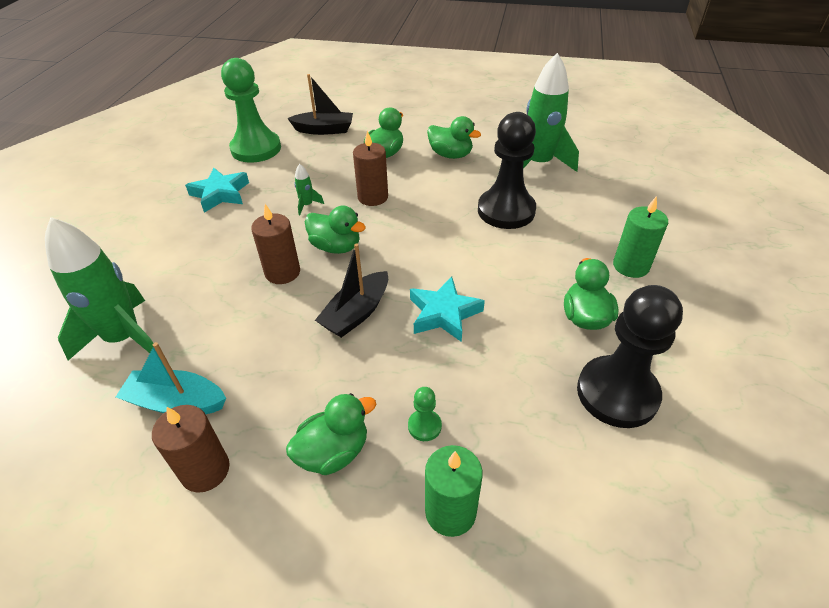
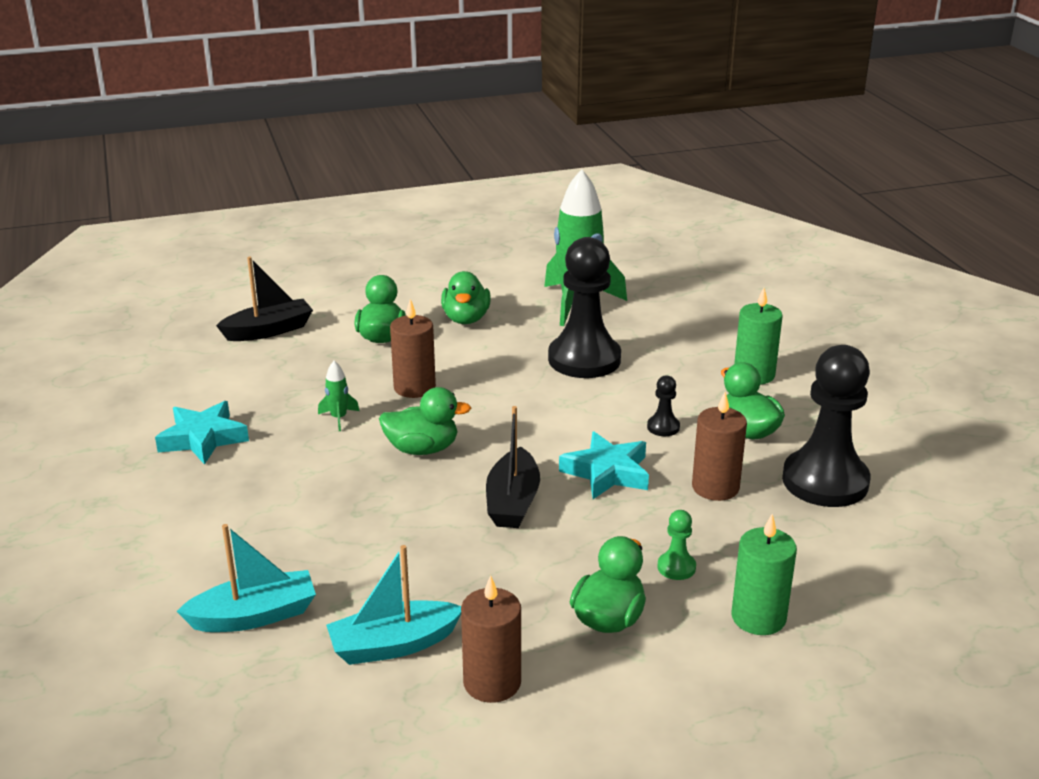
camera: 30 degrees left, 15 degrees down
(124, 338) = (254, 616): green rocket -> turquoise boat
(256, 149) = (194, 376): green pawn -> none
(282, 272) = (383, 492): brown candle -> brown candle (715, 487)
(450, 155) = (466, 319): green duck -> green duck turned 90 degrees clockwise
(519, 289) = (663, 427): none -> black pawn

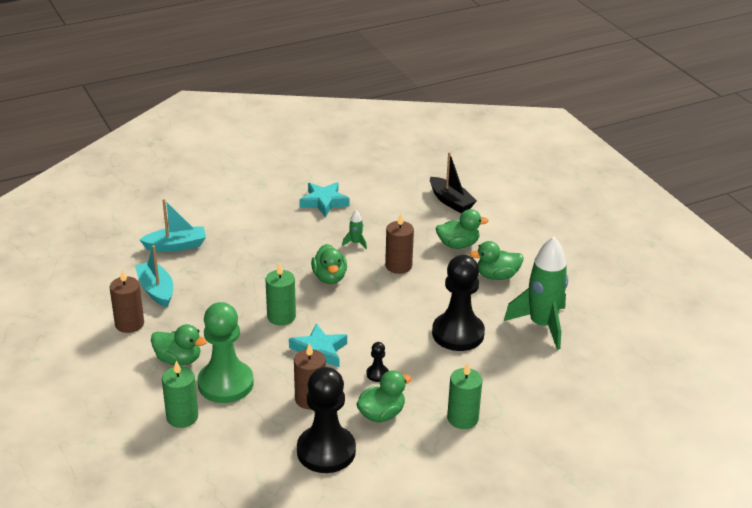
camera: 80 degrees right, 5 degrees up
(254, 616) = (176, 246): turquoise boat -> turquoise boat turned 75 degrees counterclockwise
(512, 502) = (281, 317): black boat -> green candle
(676, 567) = (225, 383): green pawn -> green pawn, size x2.44

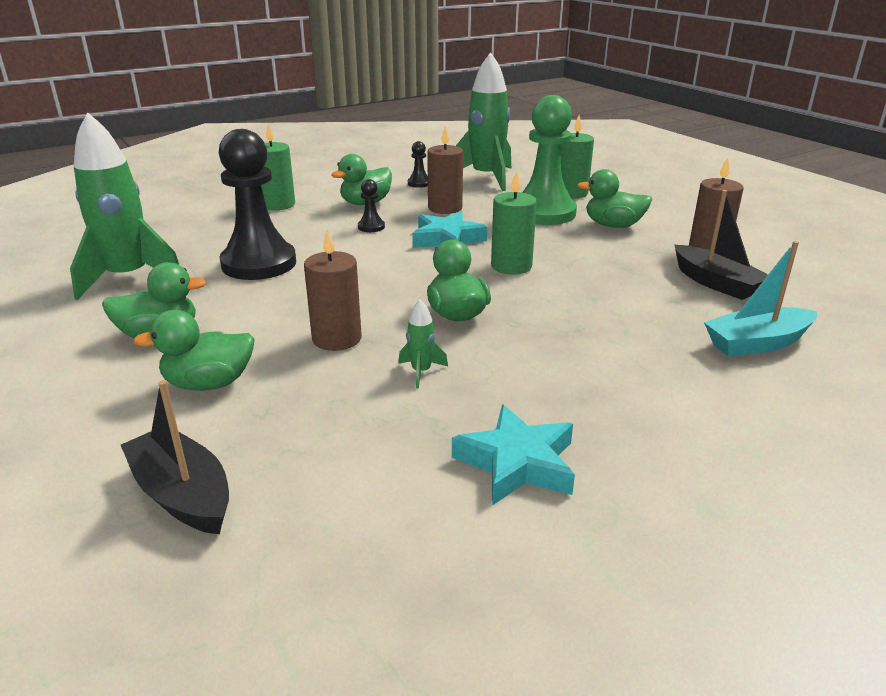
camera: 175 degrees right, 5 degrees down
(156, 290) = (716, 283): turquoise boat -> black boat
(253, 458) = (486, 178): none -> green rocket
(326, 451) = (419, 183): black pawn -> black pawn, size x0.41

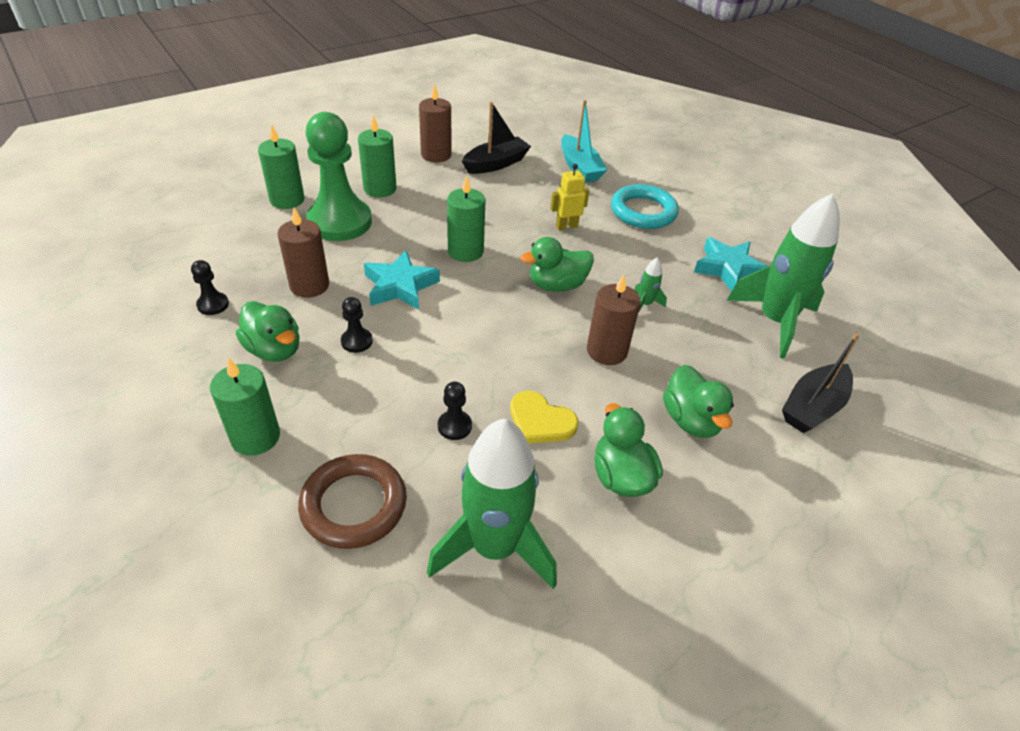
camera: 95 degrees left, 15 degrees up
(201, 234) = (354, 505): none -> brown ring
(248, 299) = (540, 421): none -> yellow heart
(259, 263) = (454, 426): black pawn -> black pawn, size x0.41
(486, 178) = (213, 251): green rocket -> green rocket (774, 321)
(586, 326) = (566, 226): none -> yellow robot
(613, 225) = (380, 189): green duck -> green candle
(657, 392) = (643, 211): none -> turquoise ring

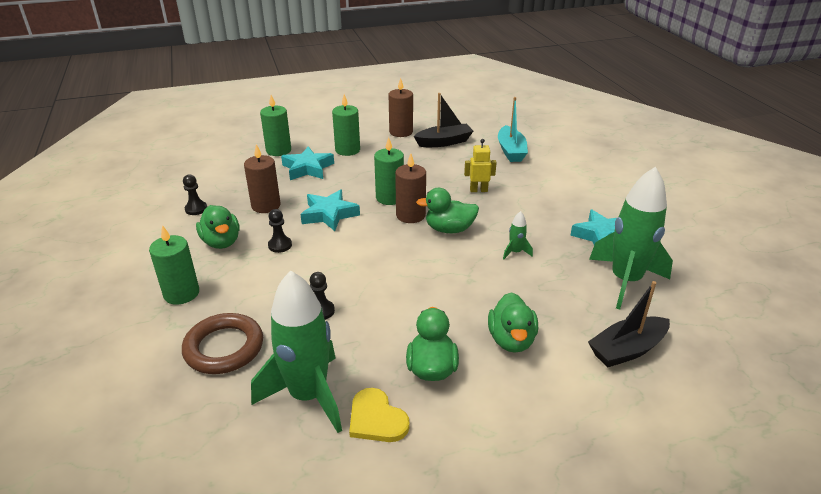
camera: 20 degrees right, 10 degrees down
(340, 222) = (308, 168): green pawn -> turquoise star
(540, 421) = (387, 319): yellow heart -> yellow heart (376, 419)
(606, 351) = (466, 280): brown candle -> brown candle (410, 215)
(643, 211) = (549, 187): turquoise ring -> none

